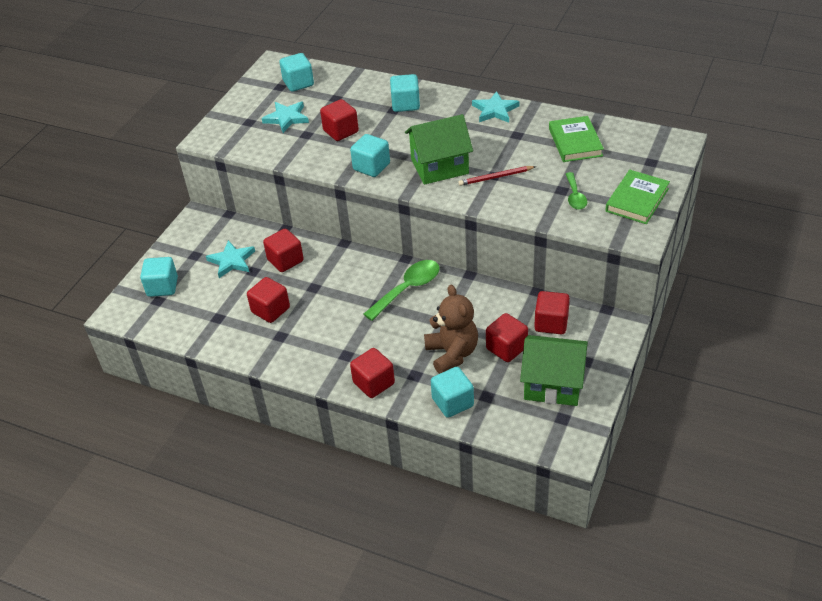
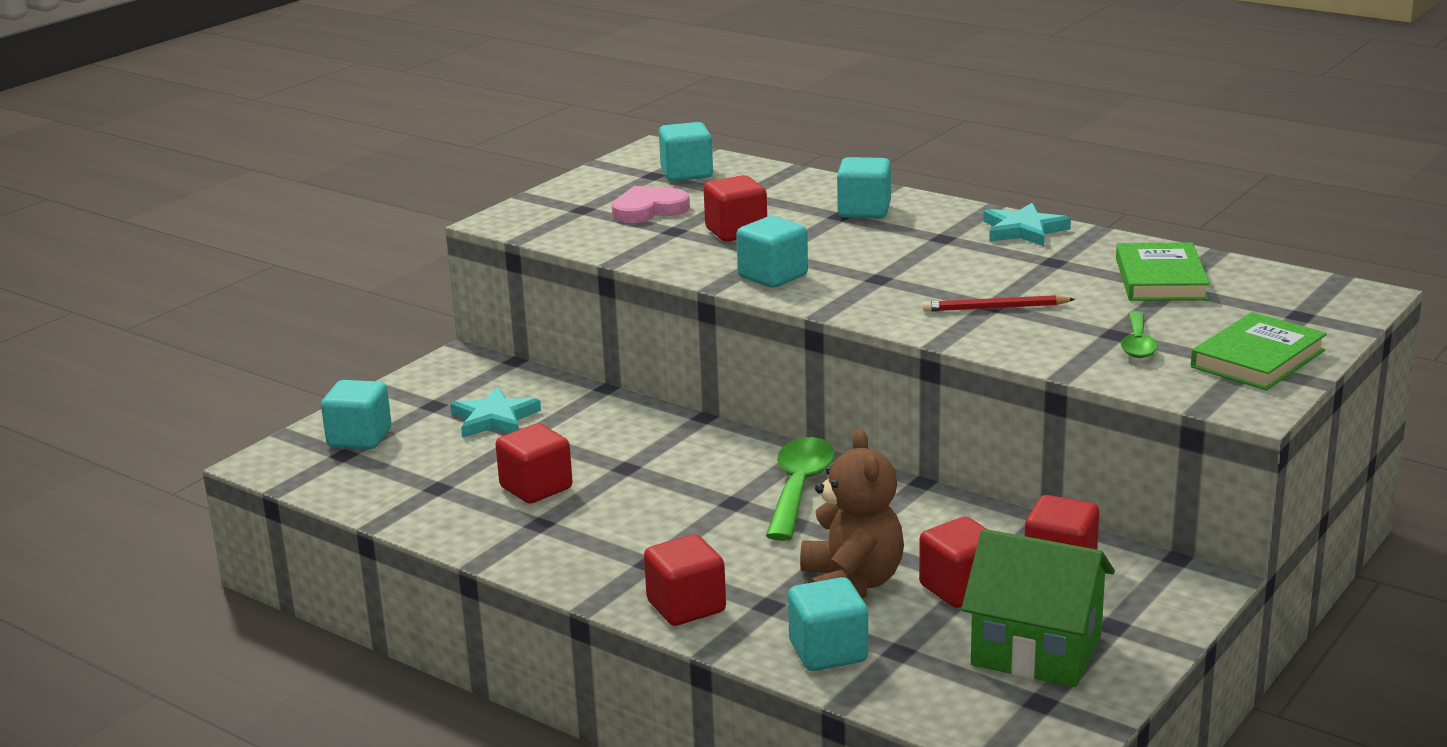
camera: 10 degrees right, 20 degrees down
(285, 260) = (589, 428): red cube -> none
(286, 118) = (648, 210): turquoise star -> pink heart
(408, 289) = (799, 488): green spoon -> green spoon turned 45 degrees counterclockwise
(439, 166) = (896, 286): green house -> none

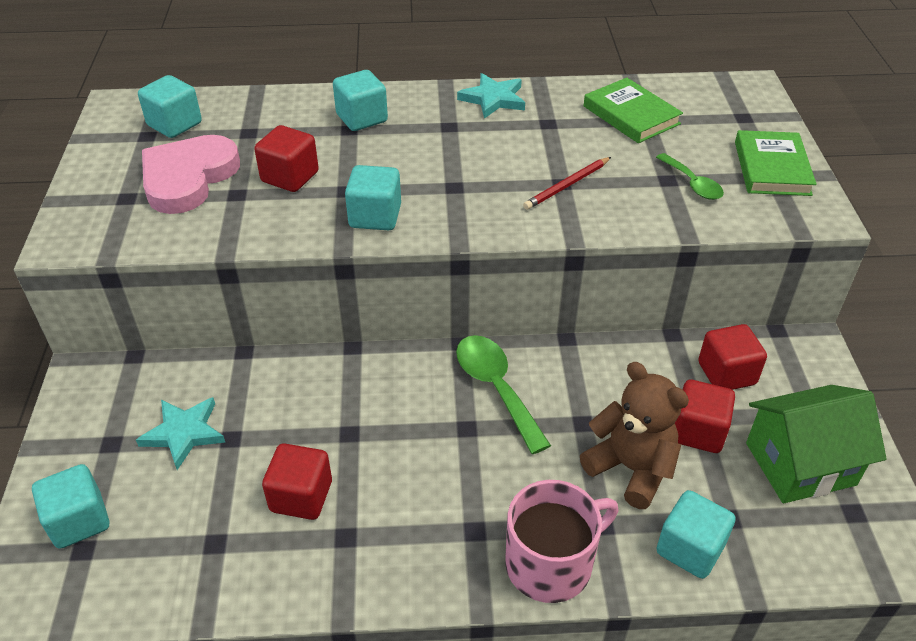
camera: 40 degrees left, 20 degrees up
(648, 210) = (188, 178): pink heart -> pink heart, size x1.51
(686, 607) = (551, 563): red cube -> pink mug

